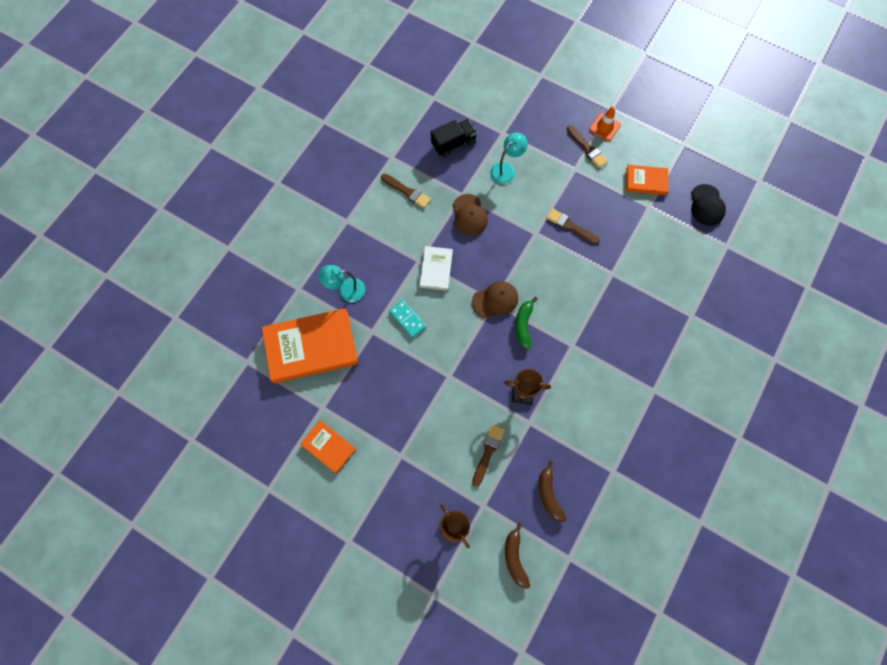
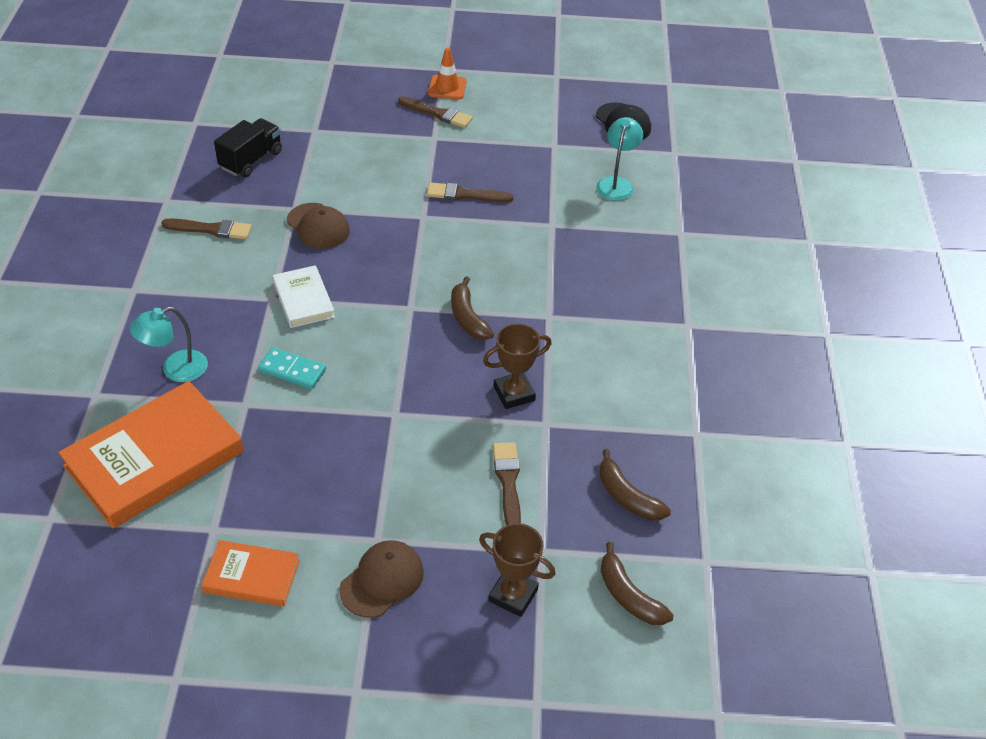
camera: 30 degrees left, 25 degrees down
(495, 300) = (410, 304): brown cap -> brown cap (382, 580)
(506, 169) = (342, 164): turquoise lamp -> turquoise lamp (616, 183)
(523, 325) = (467, 317): green banana -> brown banana
(645, 181) = (533, 123): orange book -> none

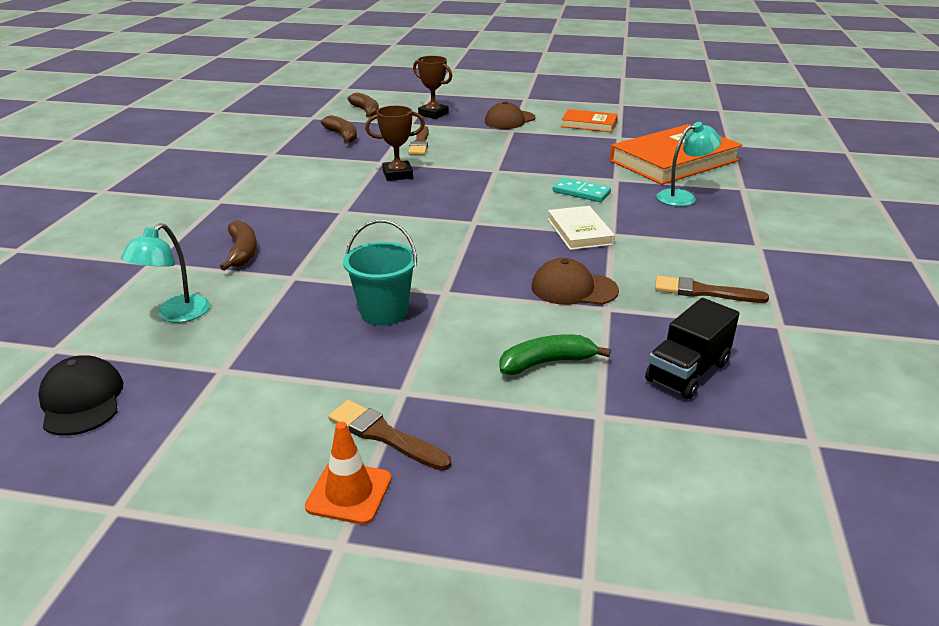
camera: 170 degrees left, 15 degrees down
(318, 226) = (573, 289): brown cap -> brown cap turned 45 degrees counterclockwise
(344, 161) = (547, 363): none -> green banana
(465, 195) = (384, 312): brown brush -> turquoise bucket
(467, 317) = (420, 214): brown banana -> brown banana (242, 252)

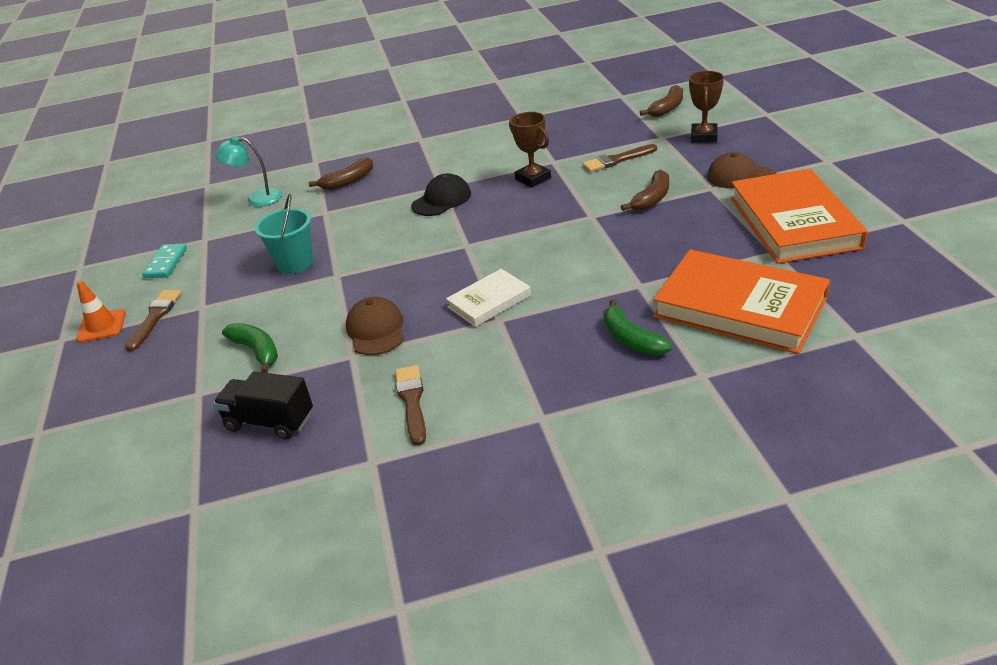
camera: 70 degrees right, 5 degrees up
(82, 400) = (163, 216): black cap -> black cap (441, 200)
(342, 136) = (593, 124): brown banana -> brown banana (652, 199)
(581, 192) = (582, 276): turquoise domino -> turquoise domino (166, 263)
(589, 124) = (794, 222): orange book -> orange book, size x1.92
(683, 197) = (631, 339): turquoise lamp -> green banana

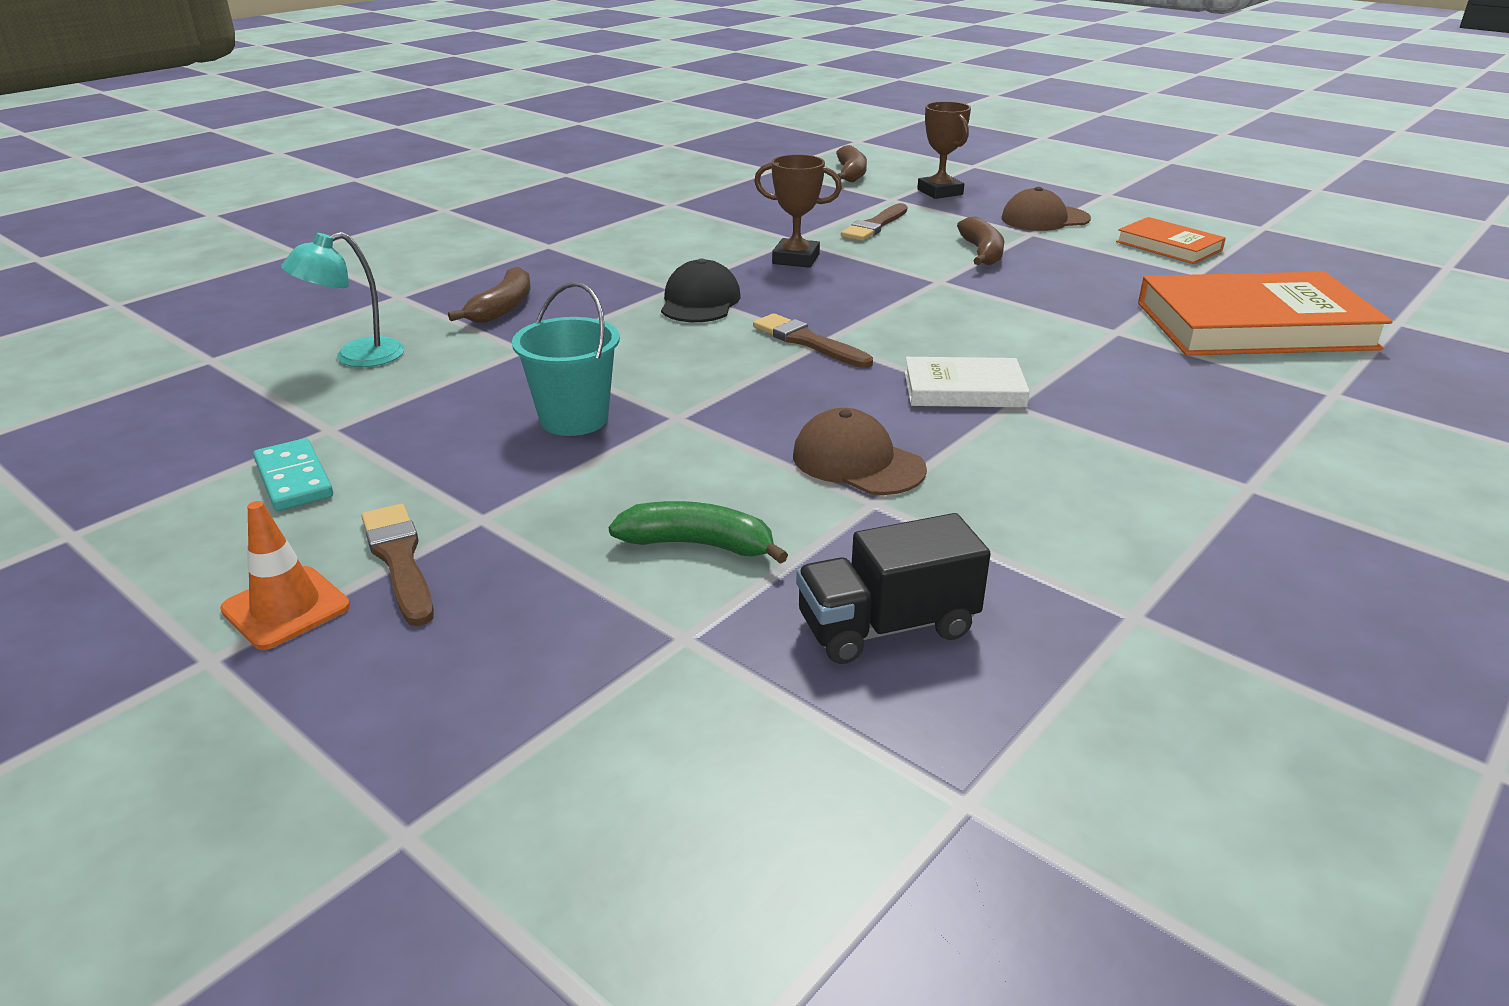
camera: 40 degrees left, 5 degrees down
(412, 401) = (1060, 525): brown brush -> brown brush (808, 341)
(489, 301) = (964, 389): white book -> white book turned 75 degrees clockwise
(631, 339) = (1201, 382): green banana -> none
(794, 222) = (1169, 246): orange book -> orange book, size x0.52

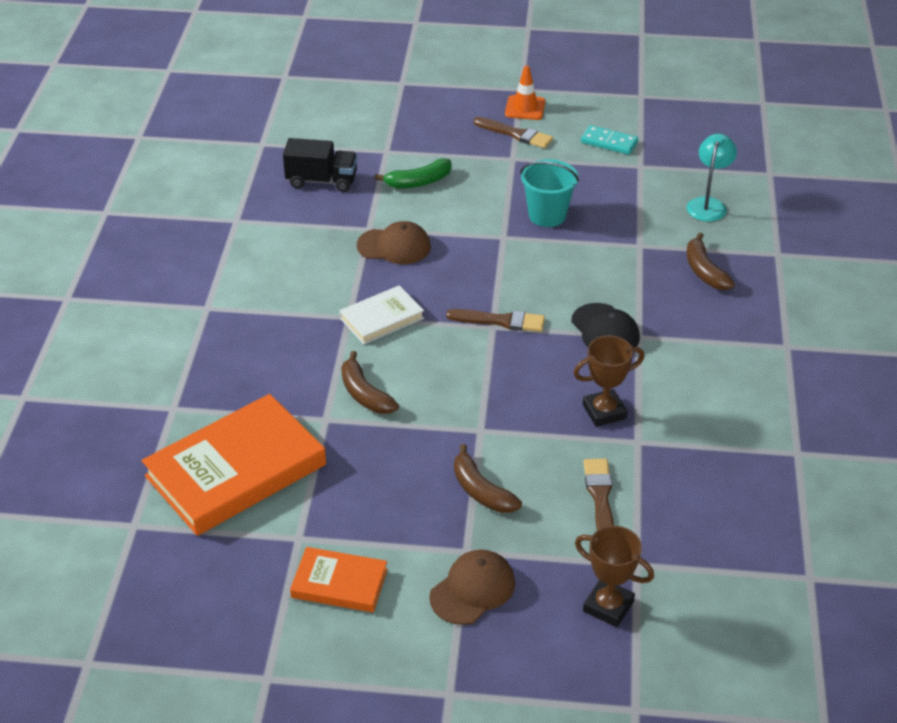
camera: 145 degrees right, 10 degrees up
(851, 174) = (729, 609): brown banana -> brown banana (364, 394)
(886, 627) = (322, 181): black truck -> black truck turned 60 degrees clockwise

